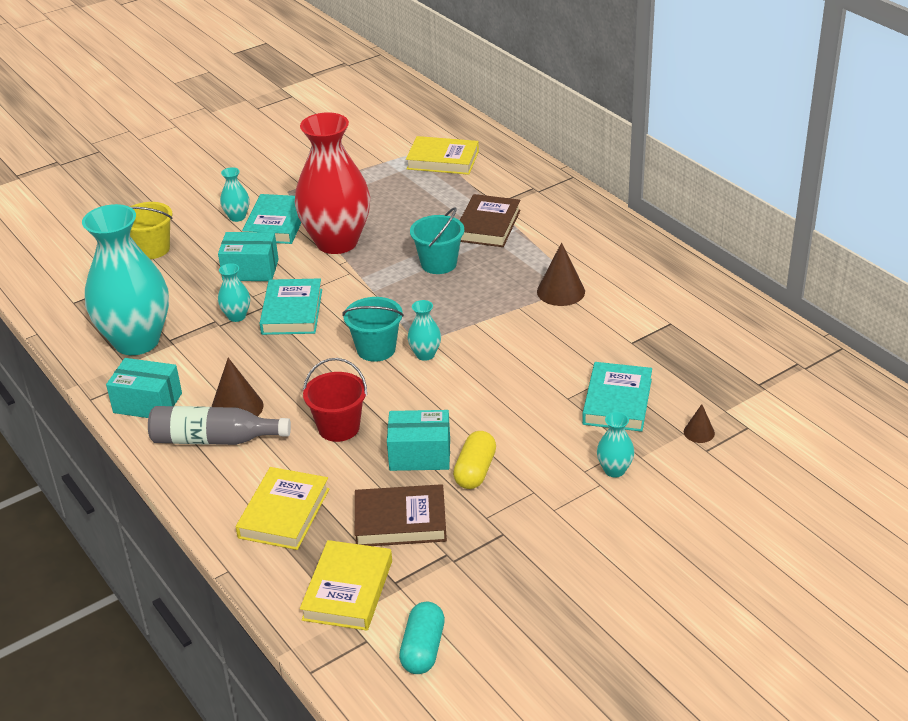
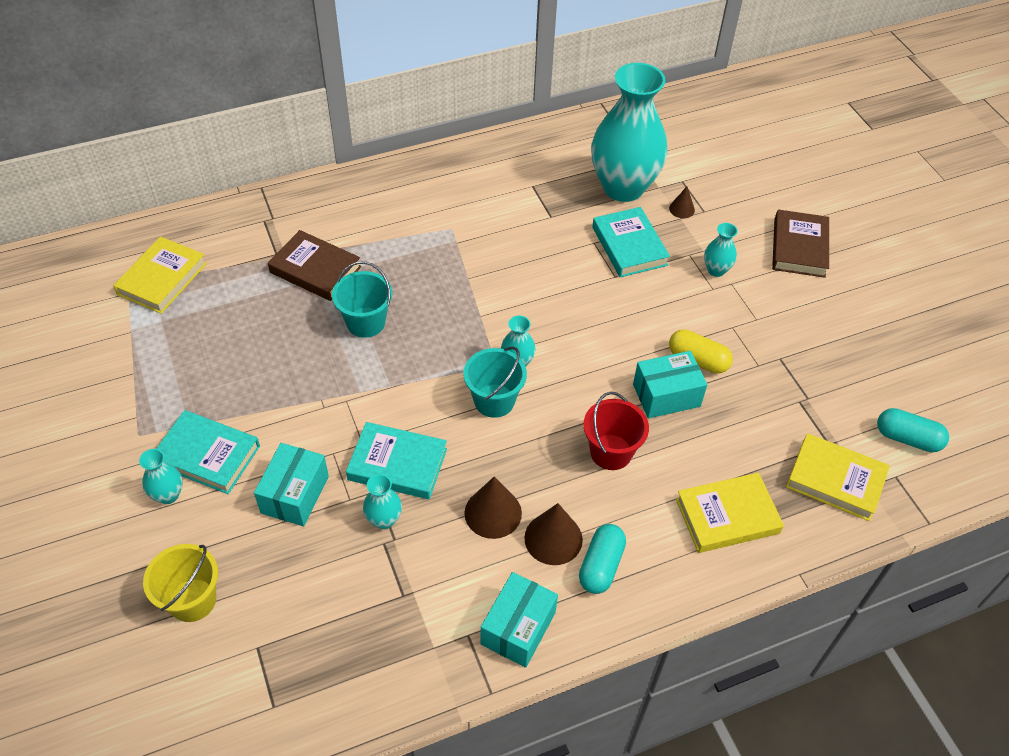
camera: 80 degrees left, 15 degrees up
(136, 341) = (392, 632): turquoise vase -> turquoise vase (623, 187)
(214, 439) = (601, 566): grey bottle -> turquoise capsule
(284, 513) = (727, 516): yellow book -> yellow book turned 45 degrees counterclockwise
(337, 242) = (279, 402): red vase -> none
(400, 521) = (753, 426): brown book -> brown book (799, 247)
(420, 454) = (666, 395): turquoise box -> turquoise box turned 60 degrees clockwise
(561, 291) = (455, 243): brown cone -> brown cone (493, 513)
(617, 401) = (629, 246): turquoise book -> turquoise book turned 45 degrees clockwise

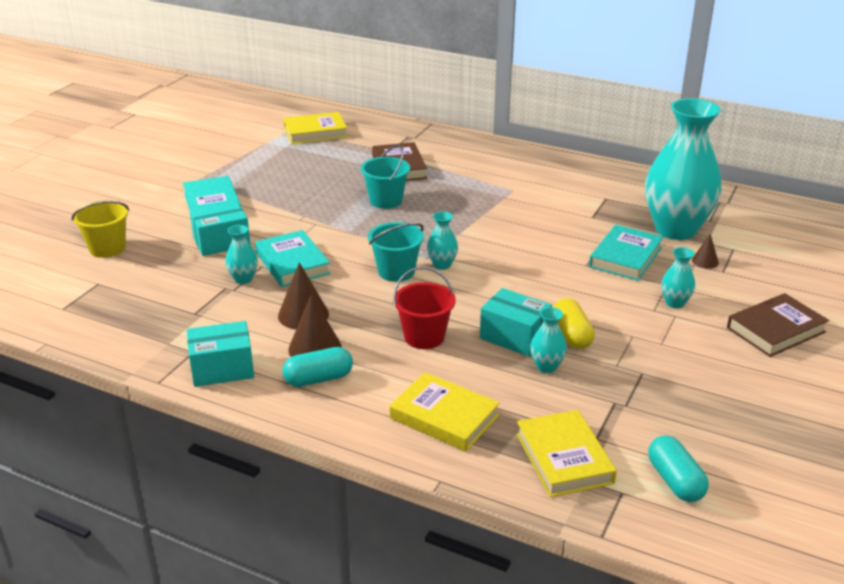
camera: 50 degrees right, 20 degrees down
(168, 495) = (169, 207): turquoise vase -> turquoise vase (546, 367)

